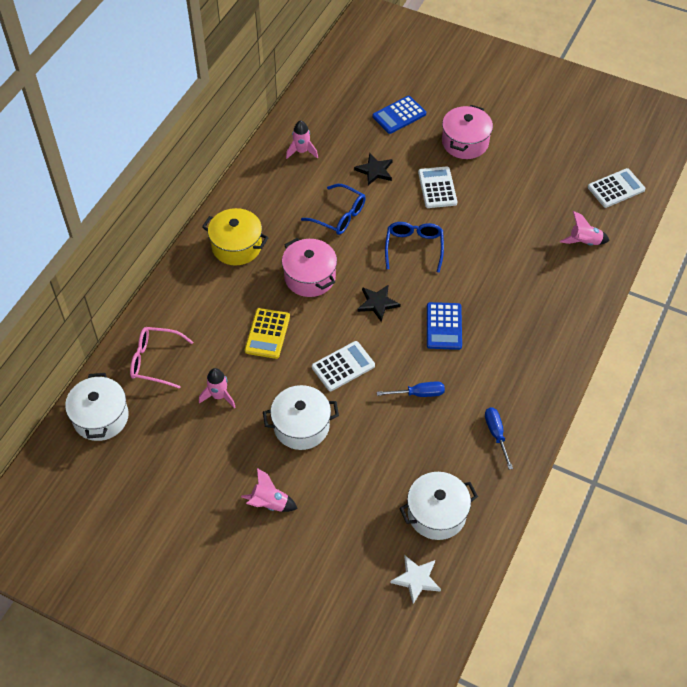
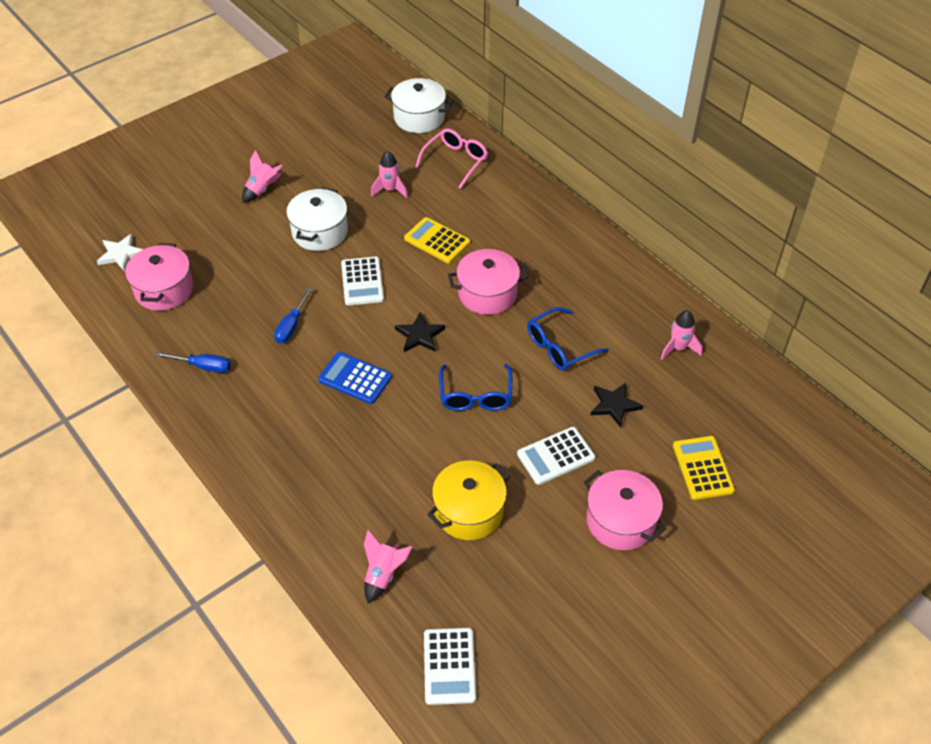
camera: 115 degrees right, 5 degrees down
(237, 246) = (561, 251): yellow pot -> yellow pot (469, 511)
(399, 115) = (702, 468): blue calculator -> yellow calculator
(414, 248) = (475, 395): blue glasses -> blue glasses turned 60 degrees clockwise
(436, 514) = (164, 290): white pot -> pink pot
(437, 188) = (556, 456): white calculator -> white calculator turned 135 degrees clockwise

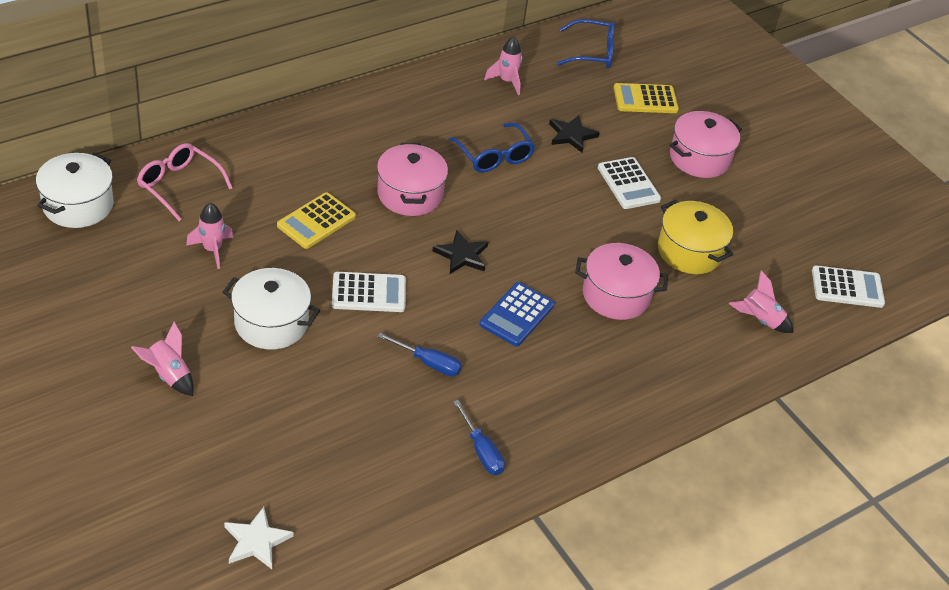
camera: 90 degrees left, 5 degrees down
(164, 290) = (340, 490): pink pot -> pink pot (616, 295)
(203, 366) = (481, 451): blue screwdriver -> blue screwdriver turned 135 degrees clockwise
(475, 395) = (550, 225): blue glasses -> blue glasses (592, 53)

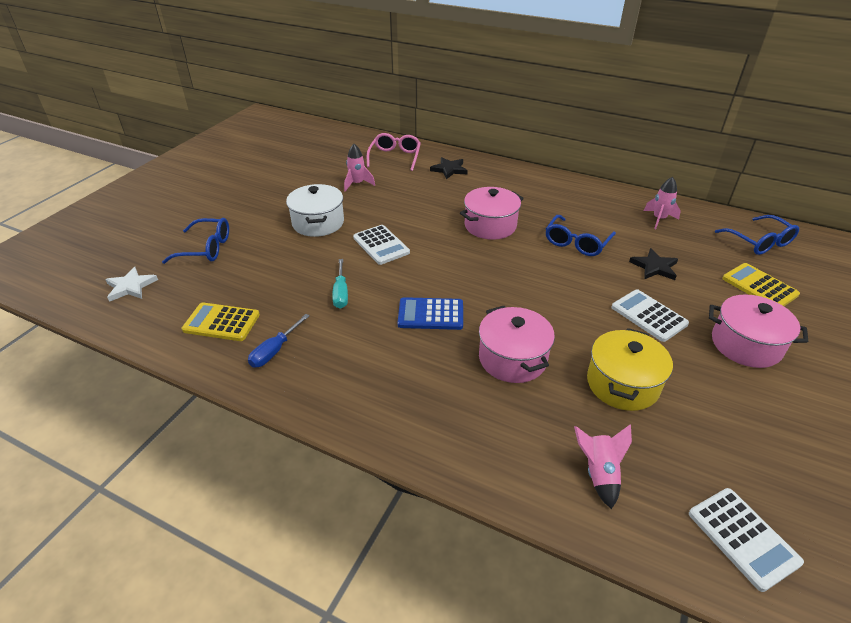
camera: 65 degrees right, 5 degrees down
(78, 205) = (346, 140): white pot -> none
(169, 375) = (246, 209): pink rocket -> none
(232, 445) = (205, 248): none -> blue glasses
(316, 221) = (421, 204): yellow calculator -> yellow calculator (221, 322)
(429, 363) = (341, 293): blue screwdriver -> turquoise screwdriver
(462, 255) = (460, 267): black star -> black star (449, 169)
(628, 184) = (648, 316): white calculator -> white calculator turned 105 degrees clockwise

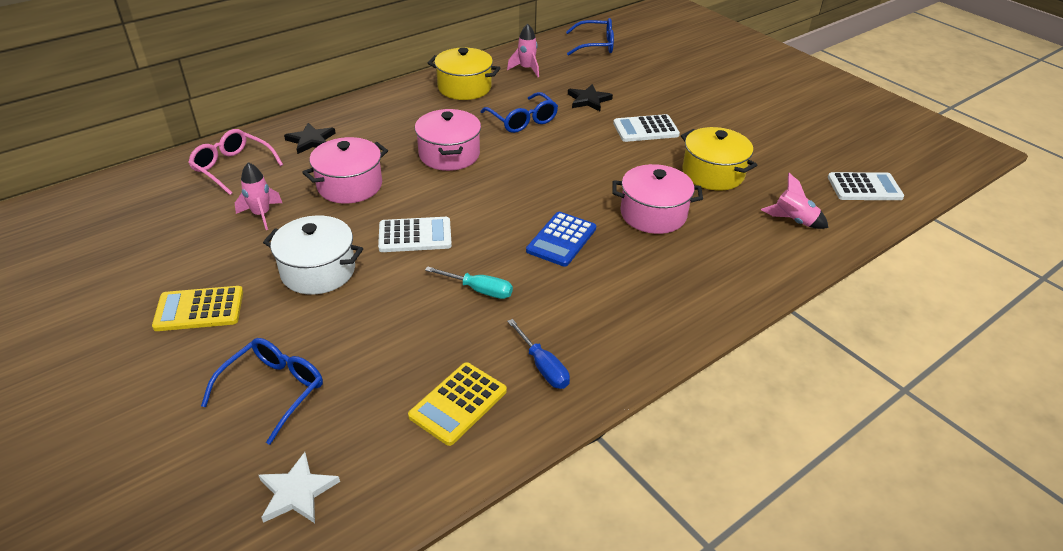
camera: 65 degrees left, 0 degrees up
(589, 201) = (464, 88): none -> yellow pot
(746, 345) = (703, 106): pink pot -> pink pot (350, 185)
(759, 287) = (646, 71): yellow calculator -> yellow calculator (199, 309)

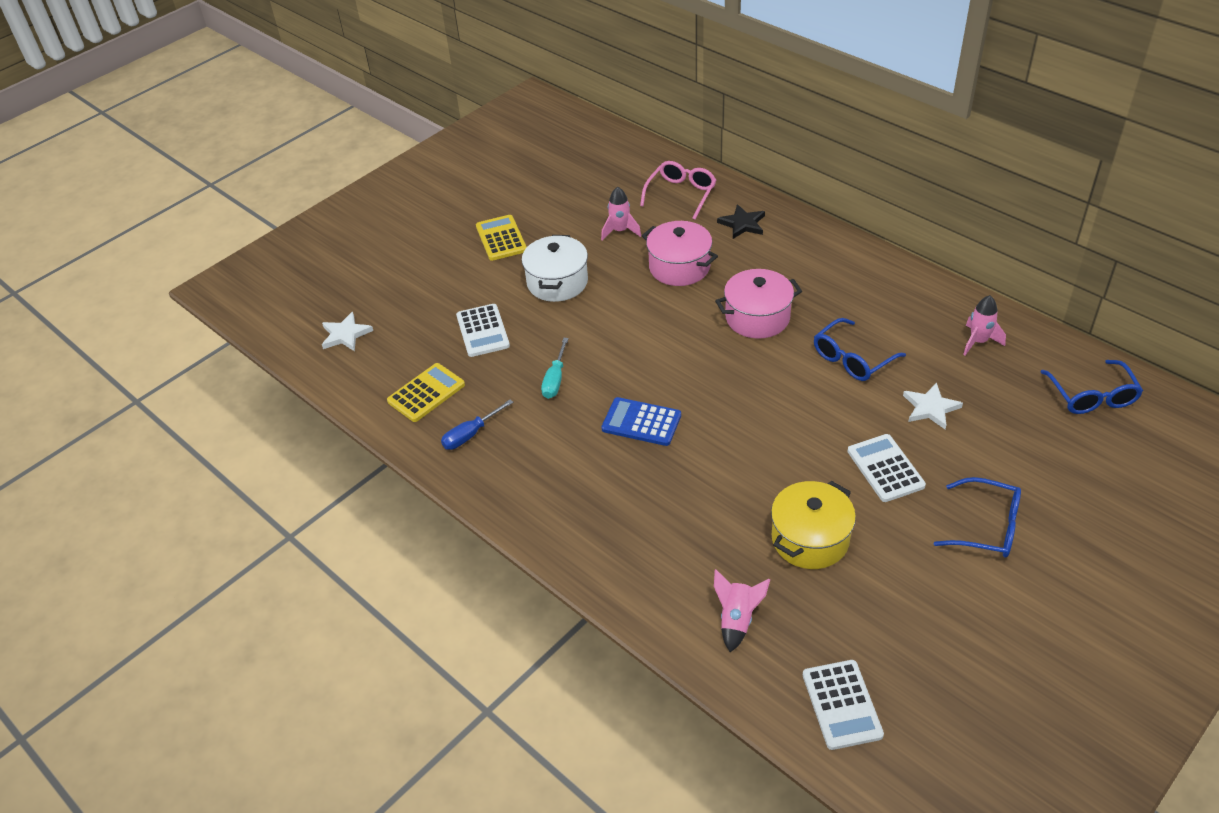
camera: 85 degrees right, 5 degrees up
(273, 391) = (428, 298): blue glasses -> blue glasses (986, 527)
(415, 235) = (619, 325): white calculator -> white calculator (483, 331)
(458, 403) = (426, 393): yellow calculator -> yellow calculator turned 105 degrees clockwise
(464, 88) = (901, 300): yellow pot -> none
(588, 100) = (930, 408): black star -> white star
(653, 214) = (707, 489): pink pot -> none

